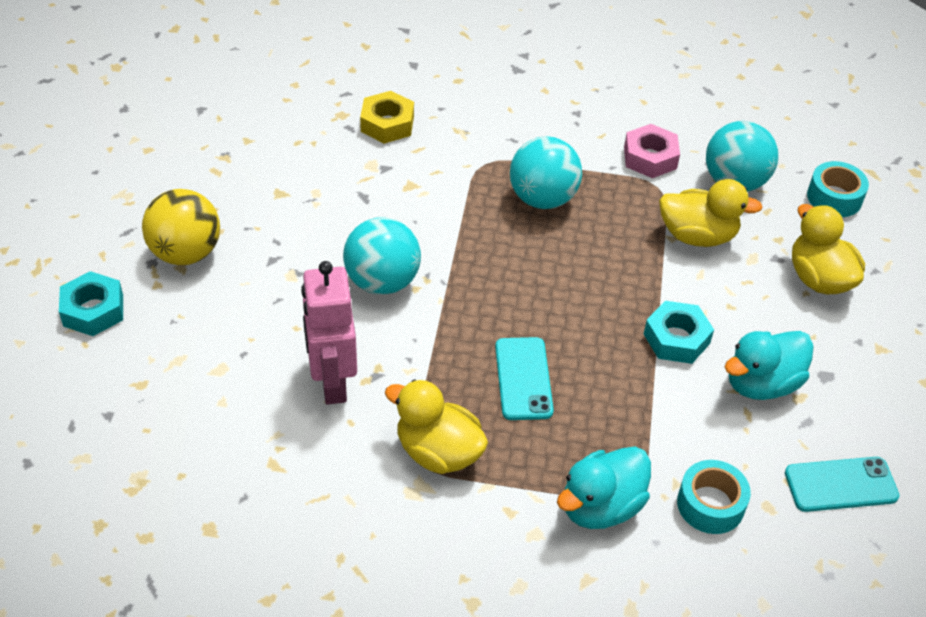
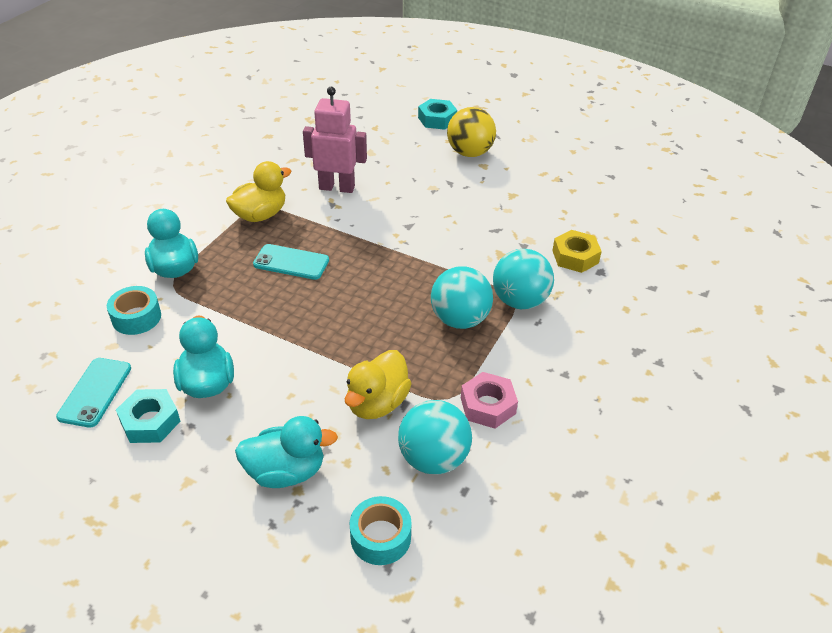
camera: 110 degrees right, 5 degrees down
(382, 282) = (409, 221): turquoise ball -> turquoise ball (520, 301)
(676, 338) = (278, 350): turquoise nut -> turquoise nut (150, 421)
(819, 279) = (286, 472): yellow duck -> turquoise duck

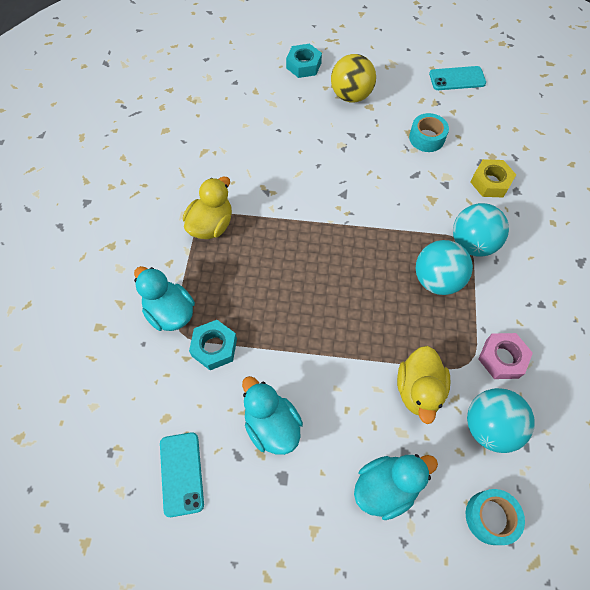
camera: 20 degrees left, 20 degrees up
(136, 317) = (169, 379): turquoise tape -> turquoise tape (426, 138)
(150, 421) = (247, 484): turquoise nut -> turquoise nut (214, 347)
(291, 262) = (268, 269): turquoise phone -> turquoise phone (457, 79)
(337, 187) = (260, 171): pink robot -> none

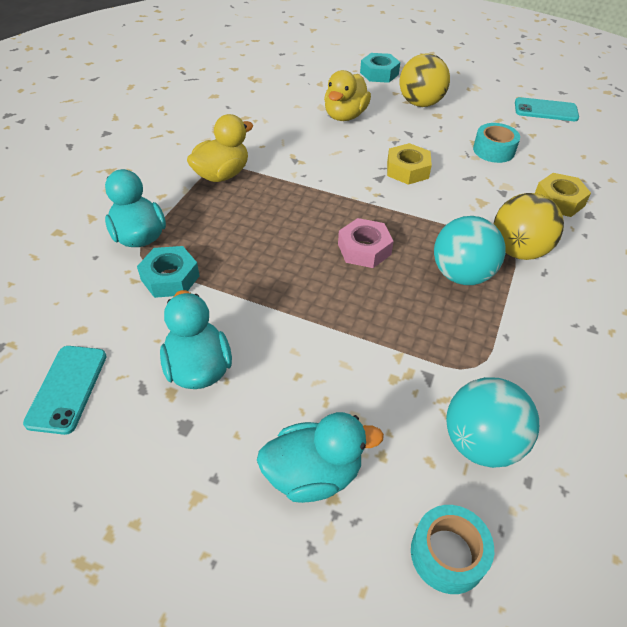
camera: 15 degrees right, 15 degrees down
(363, 179) = (407, 170): none -> yellow nut
(418, 390) = (398, 378): yellow duck -> yellow duck (345, 116)
(472, 243) = (518, 250): turquoise ball -> yellow ball
(502, 358) = (522, 372): pink nut -> pink nut (364, 249)

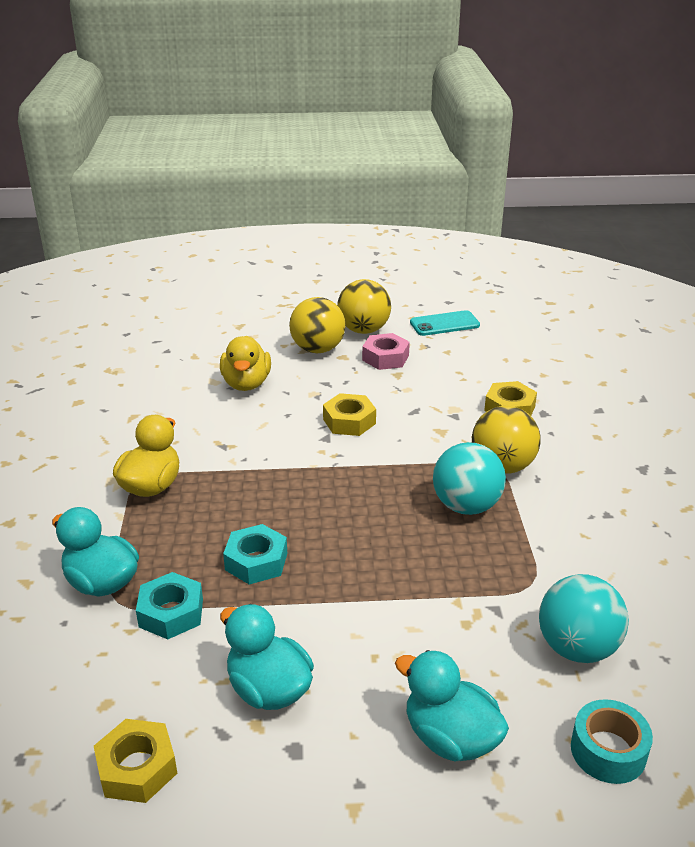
camera: 25 degrees left, 15 degrees down
(67, 388) = (137, 768): turquoise phone -> yellow nut
(313, 474) = (450, 738): turquoise duck -> turquoise duck turned 105 degrees counterclockwise
(364, 249) = (358, 513): pink nut -> pink nut (385, 358)
(379, 73) = (253, 329): turquoise nut -> turquoise nut (256, 561)
(470, 97) = (363, 330): none -> yellow ball
(493, 150) = (420, 377): turquoise tape -> none

